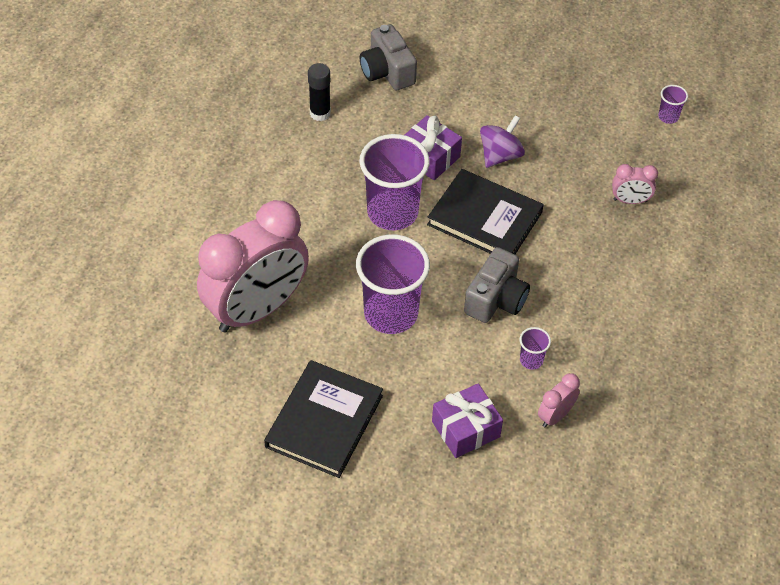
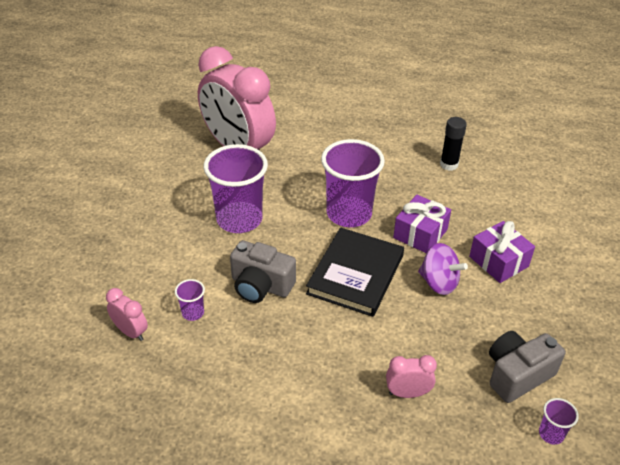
camera: 85 degrees right, 10 degrees down
(324, 421) = (135, 190): black book -> none
(387, 72) = (516, 200): grey camera -> grey camera (517, 375)
(465, 429) = (121, 271): purple gift -> purple gift (498, 261)
(630, 201) = (407, 393): pink clock -> pink clock turned 90 degrees clockwise

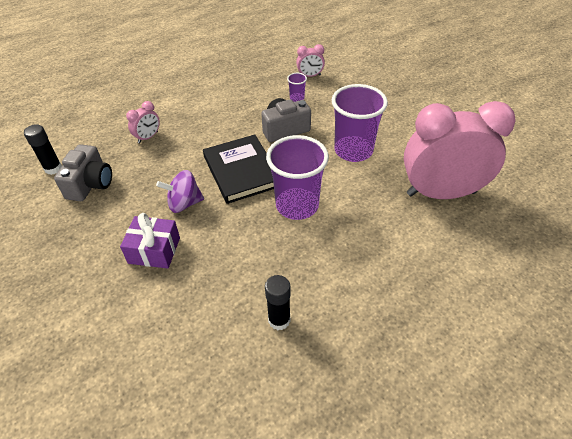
camera: 135 degrees right, 5 degrees up
(420, 234) = (232, 229): purple gift -> none
(551, 434) = (53, 168): purple cup -> black glue stick

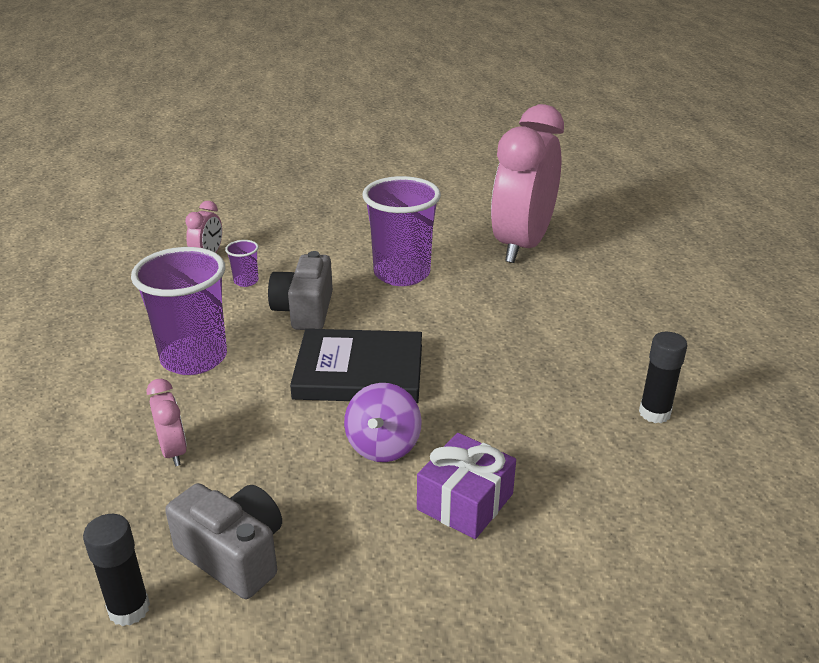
camera: 65 degrees left, 15 degrees down
(297, 205) = (468, 344): purple cup -> purple cup (194, 358)

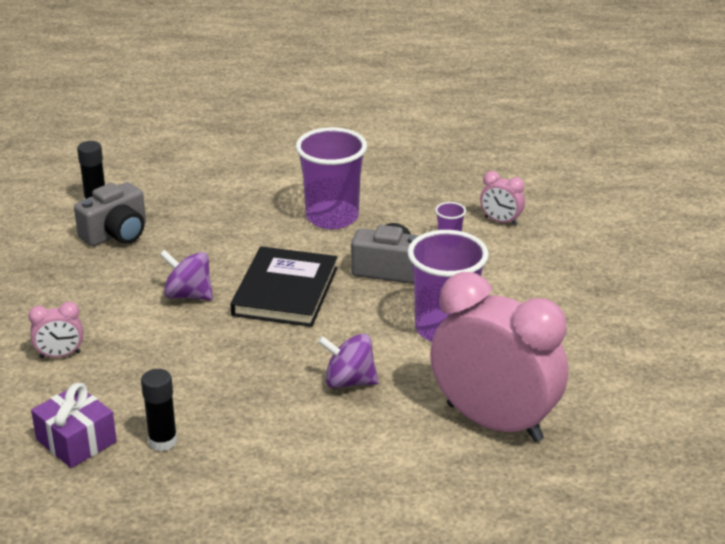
camera: 100 degrees right, 0 degrees up
(173, 451) = (223, 212): pink clock -> pink clock (60, 355)
(465, 502) = (113, 324): purple gift -> purple gift (76, 441)
(501, 315) = (349, 381): none -> purple spinning top

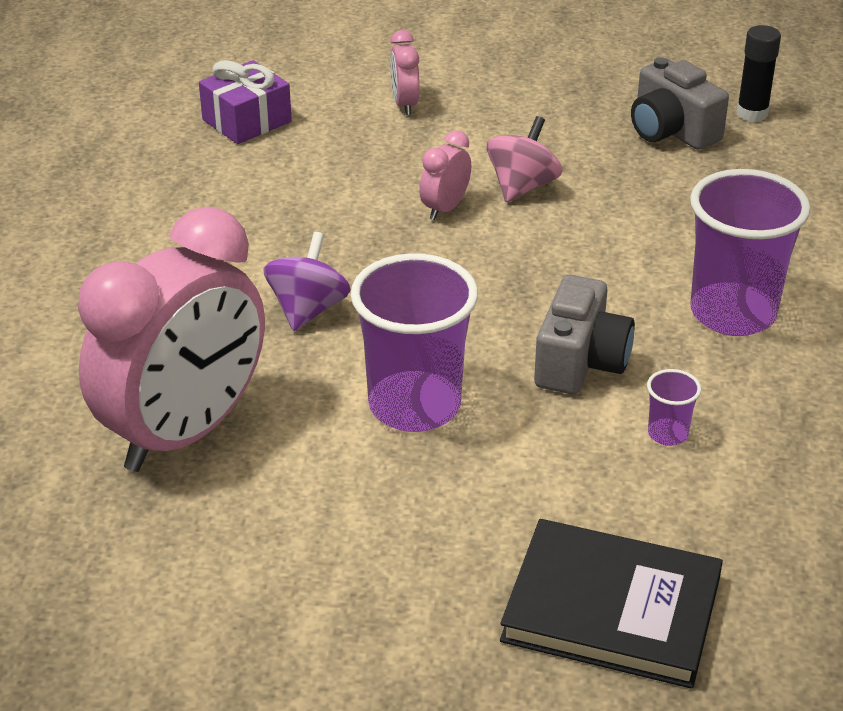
camera: 95 degrees right, 5 degrees up
(163, 441) = (228, 173): black glue stick -> none
(188, 295) = (522, 186): purple spinning top -> pink spinning top
(285, 291) = (526, 263): black book -> black book (611, 609)
(501, 221) = (737, 504): pink clock -> pink clock (445, 208)

